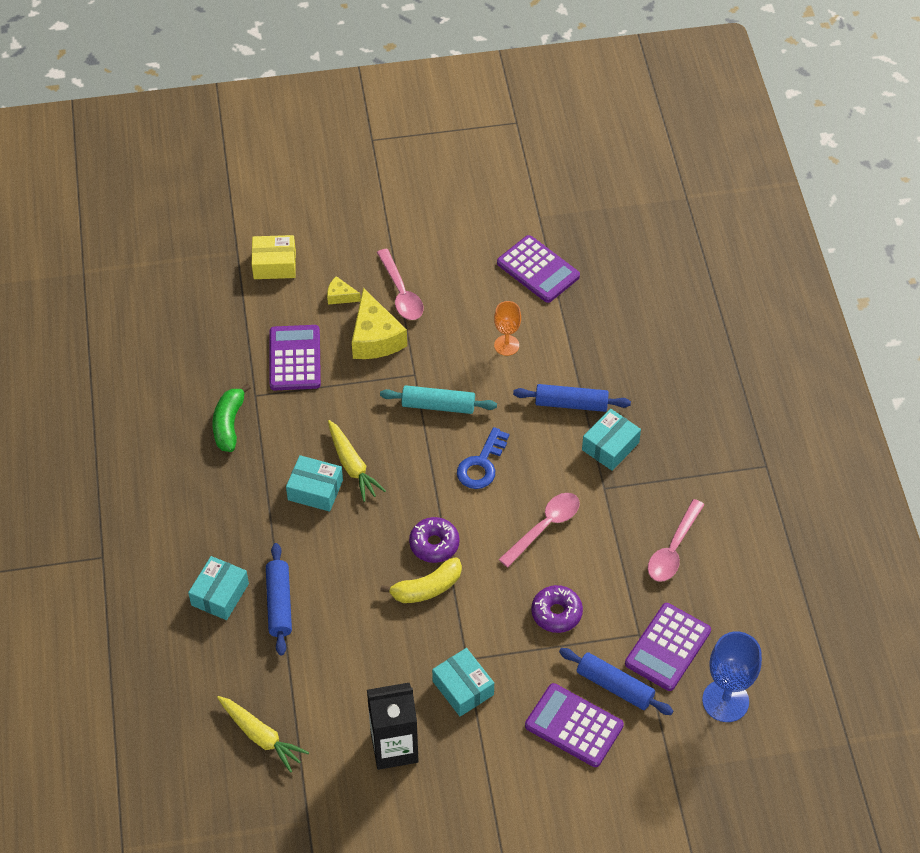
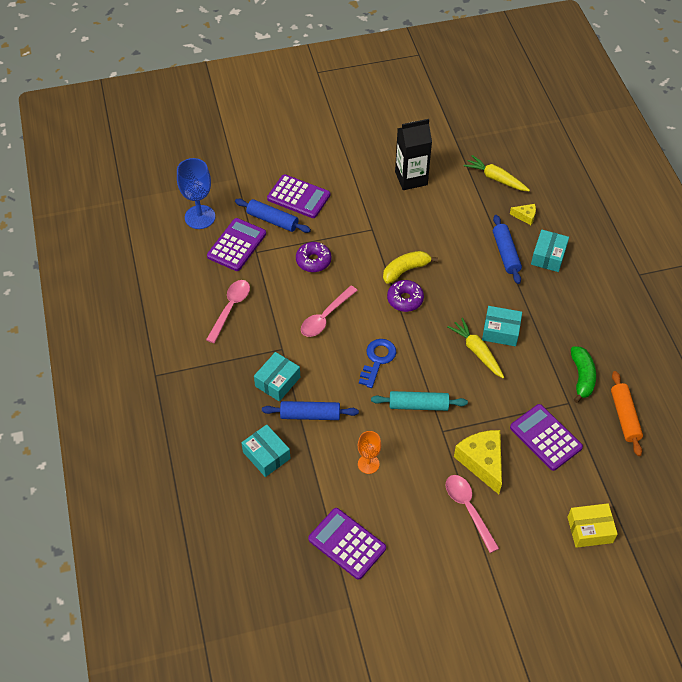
camera: 175 degrees right, 0 degrees up
(194, 374) = (624, 417): none -> orange rolling pin
(295, 358) = (545, 437): purple calculator -> purple calculator turned 150 degrees clockwise
(340, 296) = (521, 501): yellow cheese -> yellow cheese (525, 216)
(463, 688) = (372, 212): turquoise box -> turquoise box (266, 455)

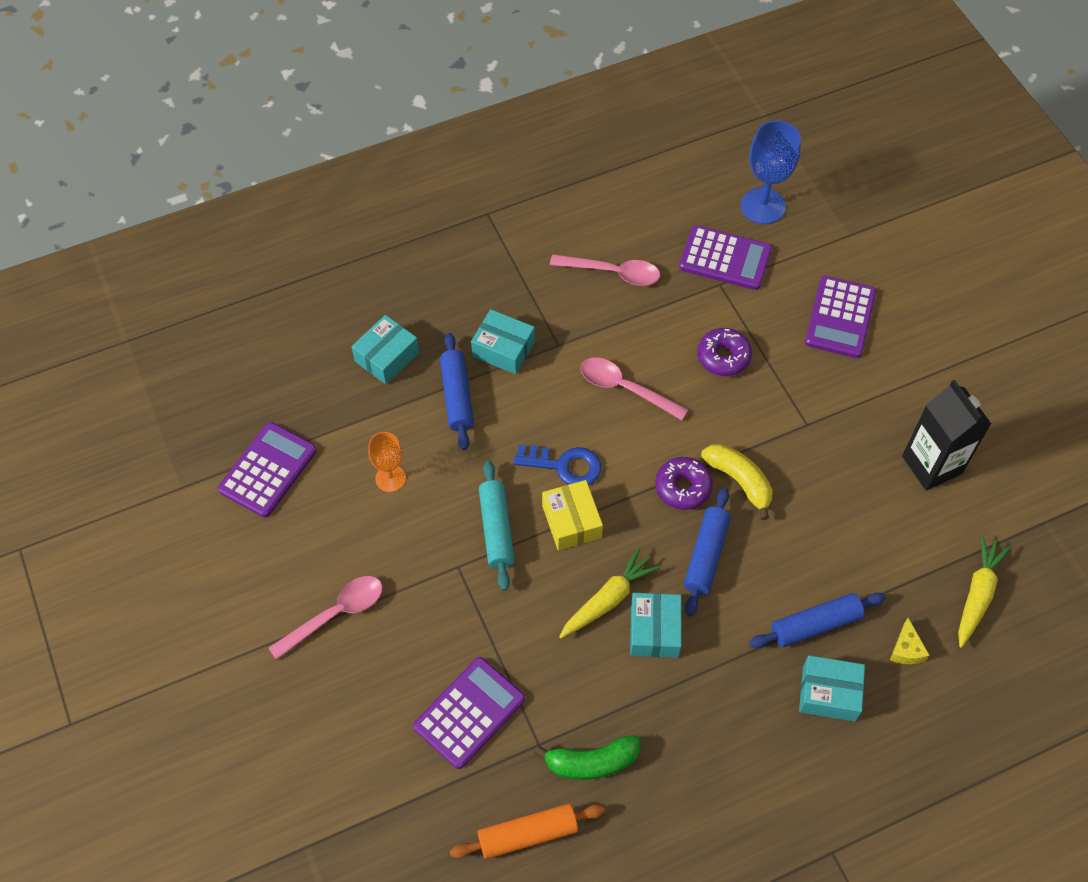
camera: 80 degrees right, 5 degrees up
(272, 220) = (784, 293): blue rolling pin -> blue rolling pin (706, 555)
(482, 462) = (413, 625): yellow cheese -> none
(590, 530) = (319, 787): yellow box -> yellow box (571, 521)

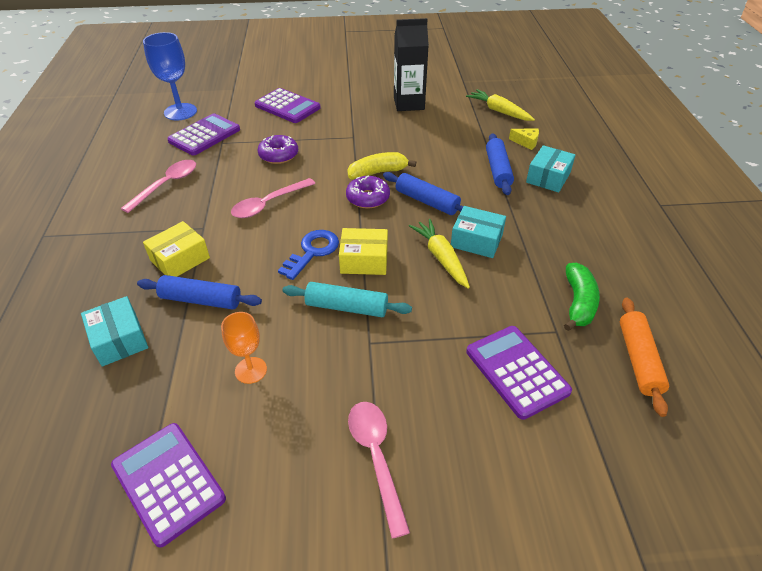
camera: 70 degrees left, 15 degrees down
(503, 349) = (180, 259): turquoise box -> yellow box

